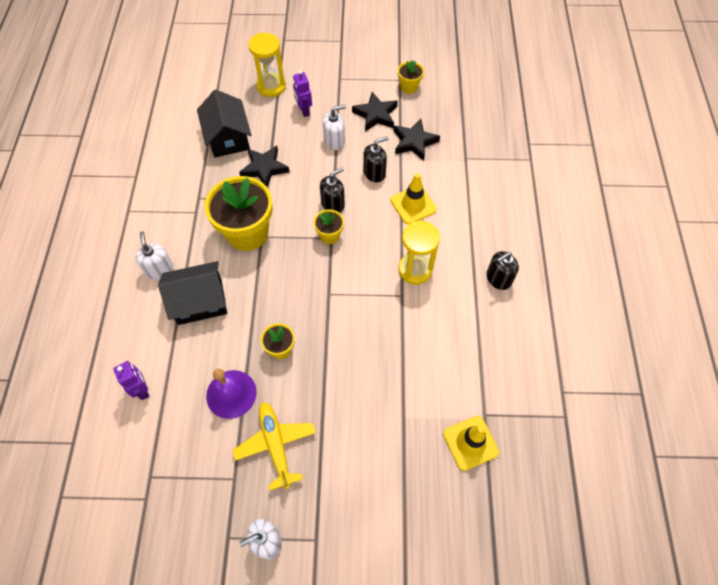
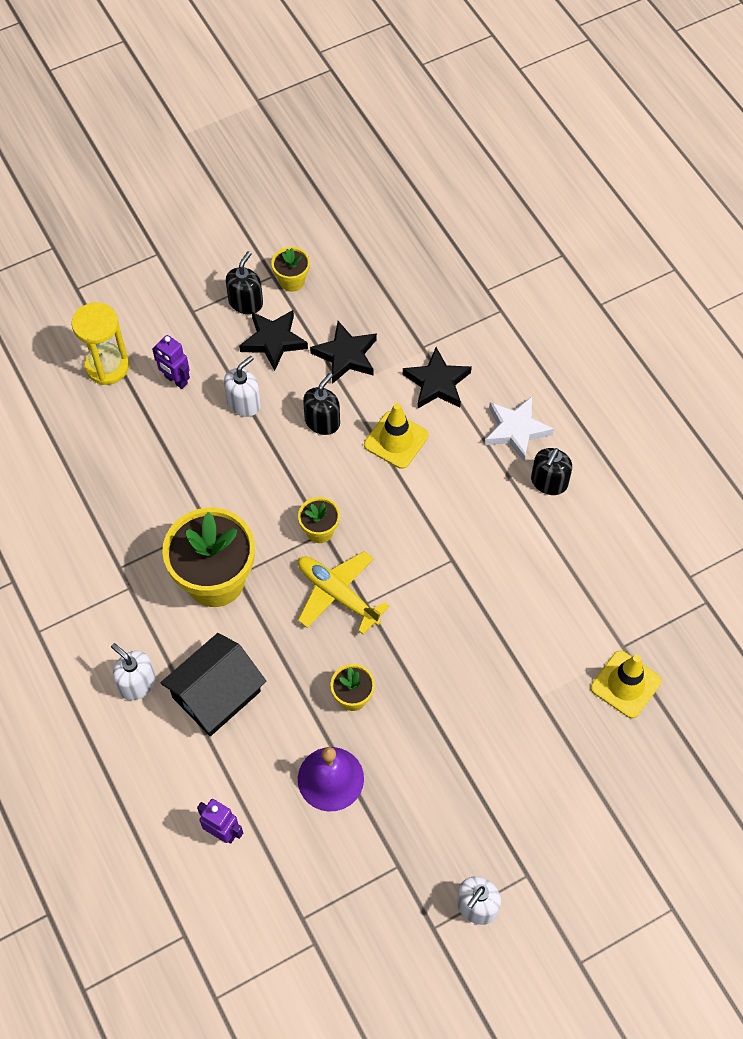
camera: 30 degrees left, 0 degrees up
(228, 138) = (99, 467): black house -> none
(264, 168) = (178, 485): black star -> black star (437, 383)
(276, 444) = (419, 804): yellow plane -> yellow plane (337, 594)
(333, 204) = (297, 488): black soap dispenser -> black soap dispenser (246, 302)
(415, 269) = (448, 520): yellow hourglass -> none
(496, 235) = (516, 430): none -> white star

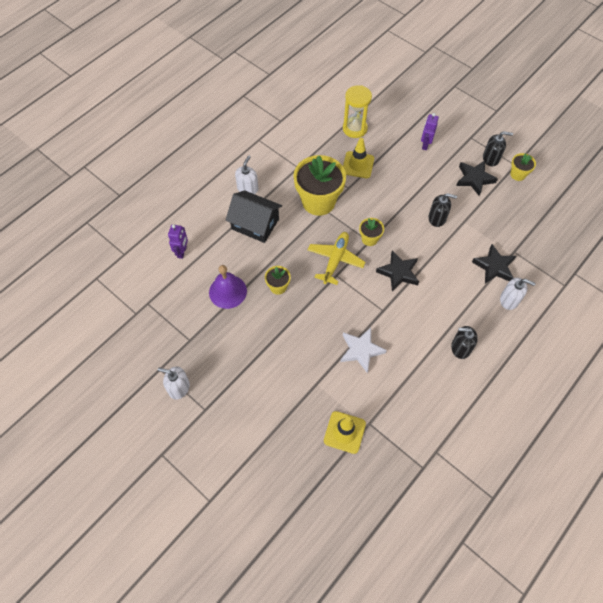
camera: 70 degrees right, 0 degrees up
(107, 366) = (417, 114): yellow hourglass -> yellow hourglass (355, 128)
(244, 403) = (428, 179): white soap dispenser -> white soap dispenser (509, 300)
(346, 355) = (485, 215): black star -> black star (398, 272)
(396, 440) = (445, 257): yellow traffic cone -> yellow traffic cone (358, 165)
(516, 430) = (486, 318): white star -> white star (361, 350)

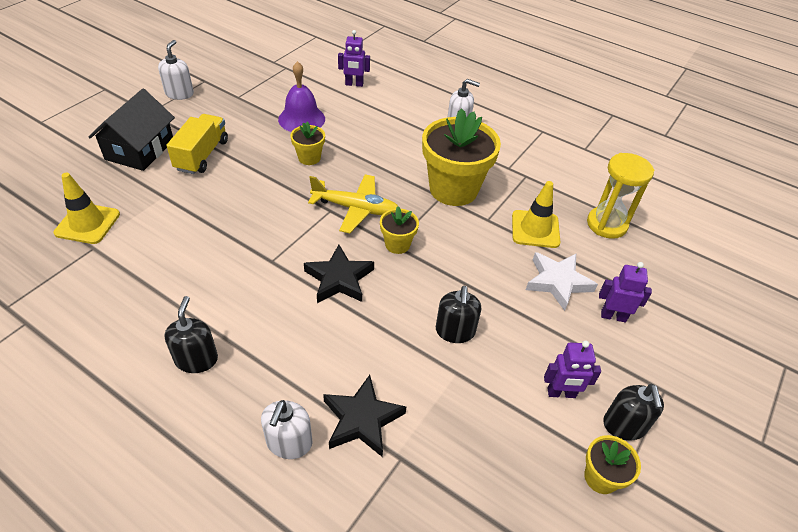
camera: 80 degrees right, 15 degrees down
(255, 224) = (403, 135): black house -> black house (140, 150)
(269, 361) = (202, 155): none -> yellow truck
(361, 350) = (207, 238): white star -> white star (558, 282)
(474, 179) = (561, 393): black star -> purple robot

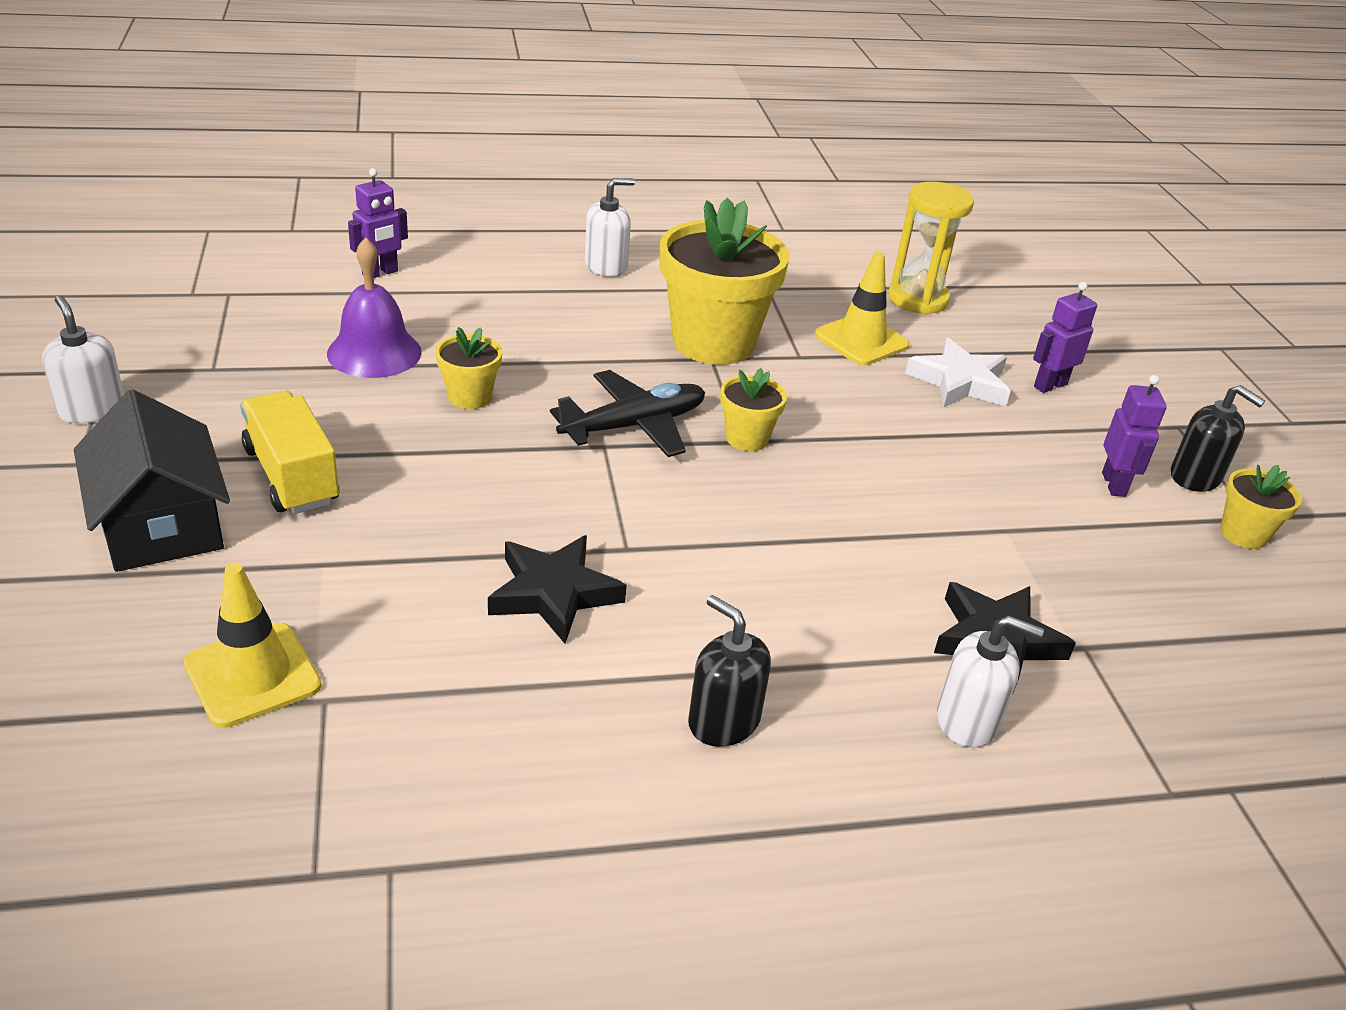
camera: 45 degrees left, 10 degrees down
(289, 442) = (967, 720): white soap dispenser -> white soap dispenser turned 45 degrees counterclockwise
(339, 279) = (742, 516): black star -> black star (553, 593)
(356, 209) = (634, 426): yellow plane -> black plane
(455, 331) = (944, 491): black soap dispenser -> none
(561, 393) = (1114, 484): purple robot -> purple robot turned 45 degrees counterclockwise

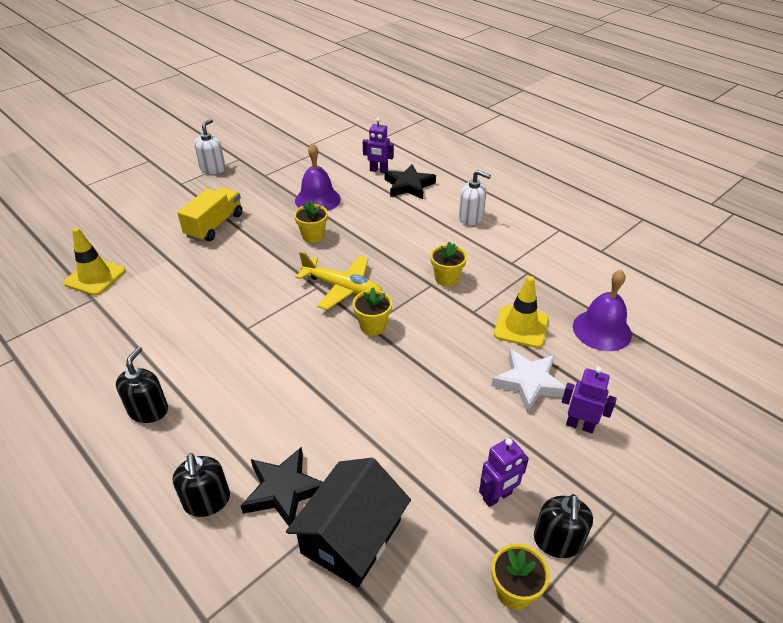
camera: 60 degrees right, 5 degrees up
(161, 524) = (161, 216): black house -> black house (351, 537)
(553, 593) = (197, 322): black star -> black star (409, 185)
(634, 426) = (343, 288): black plane -> yellow plane
(713, 342) = (446, 278): yellow flower pot -> yellow flower pot, size x0.47
(917, 299) = (602, 330): yellow hourglass -> purple bell
(967, 720) = (207, 501): white soap dispenser -> black soap dispenser

